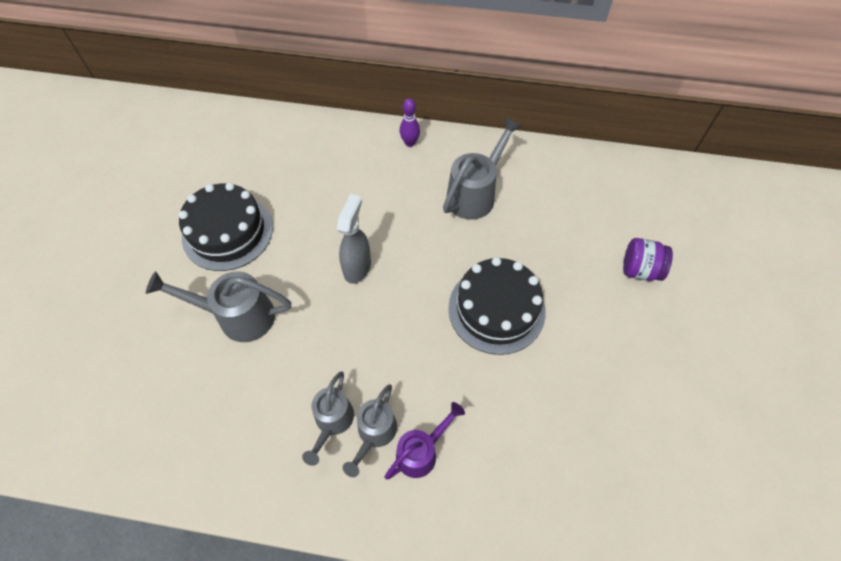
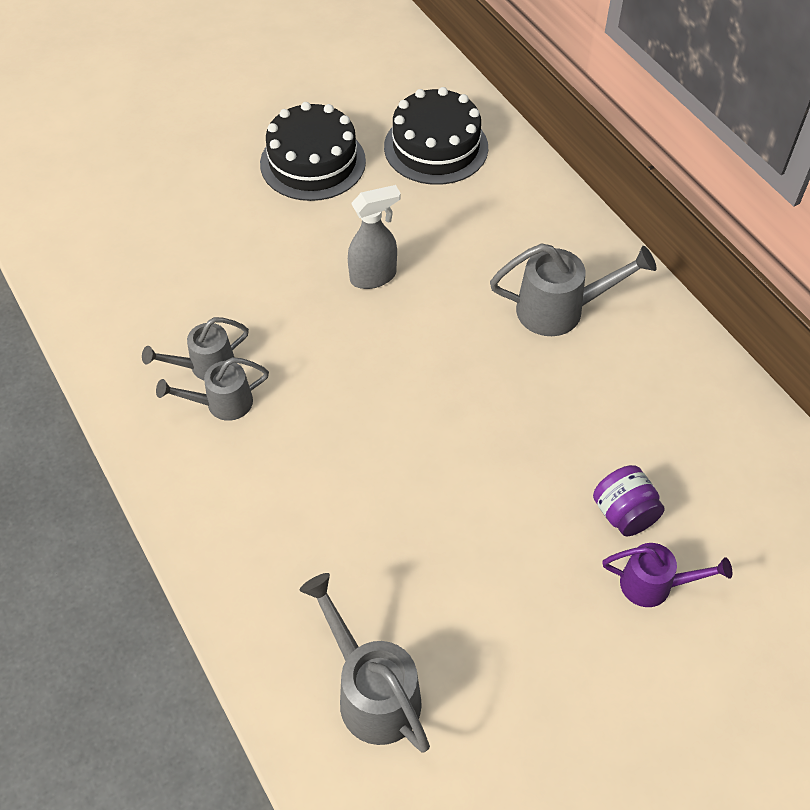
camera: 50 degrees right, 5 degrees down
(238, 316) = (240, 231): grey watering can -> grey watering can (372, 692)
(410, 143) = (563, 216): purple bowling pin -> none
(421, 452) = (236, 450): purple watering can -> purple watering can (654, 585)
(496, 309) = (440, 414): black cake -> black cake (436, 147)

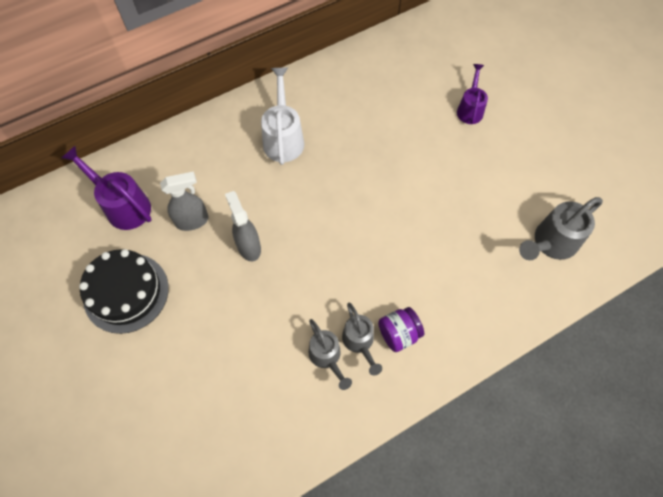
camera: 90 degrees left, 10 degrees up
(414, 216) = (192, 221): none -> grey spray bottle
(436, 147) = (123, 206): black cake -> purple watering can
(560, 310) = (283, 138): grey watering can -> white watering can
(624, 514) = (428, 118): purple jar -> purple jar (398, 334)

